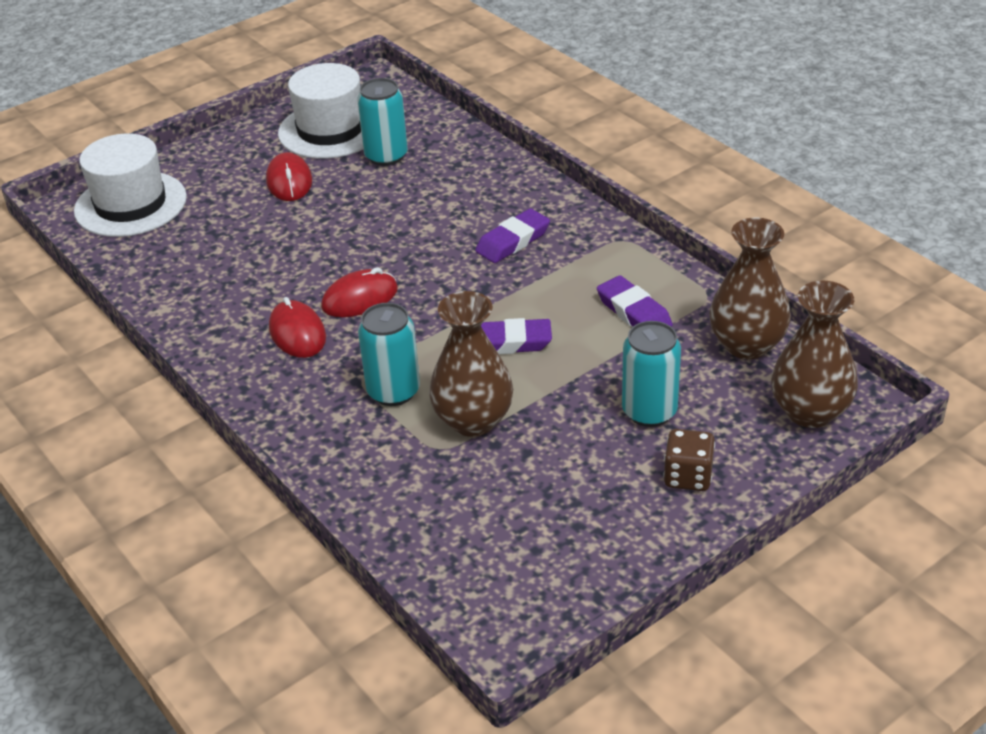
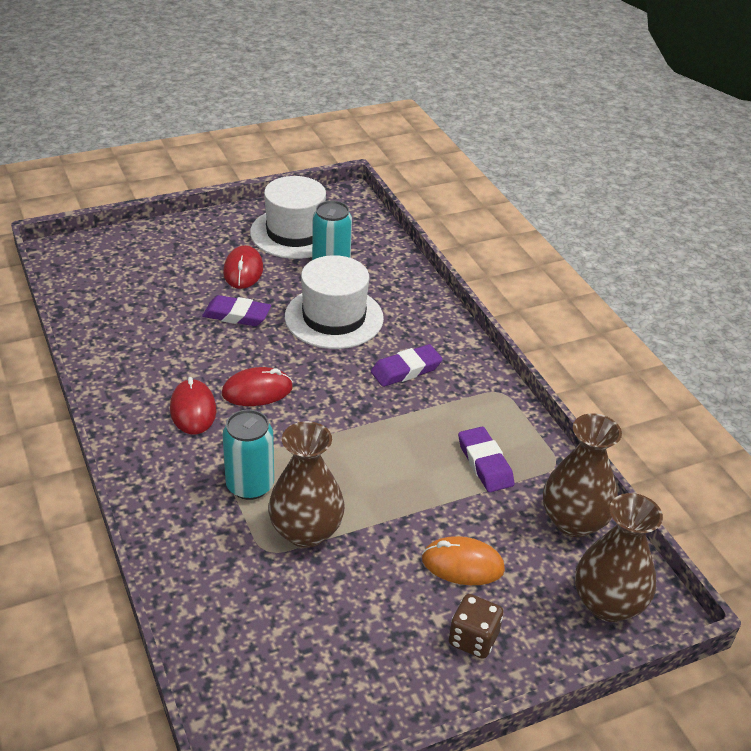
camera: 10 degrees right, 0 degrees up
(130, 204) = (109, 261): white hat -> white hat (334, 317)
(509, 342) = (366, 464): purple eraser -> purple eraser (237, 315)
(649, 411) = (462, 564): turquoise can -> orange mouse

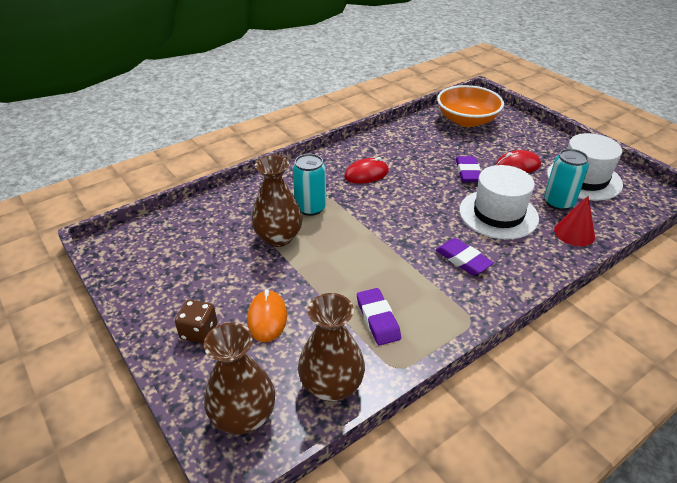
camera: 80 degrees right, 0 degrees up
(108, 277) = (467, 120): none -> orange bowl
(257, 391) = (397, 194): red mouse -> none
(388, 275) = (574, 233): none -> red cone
(485, 463) = (378, 319): purple eraser -> purple eraser turned 75 degrees counterclockwise

